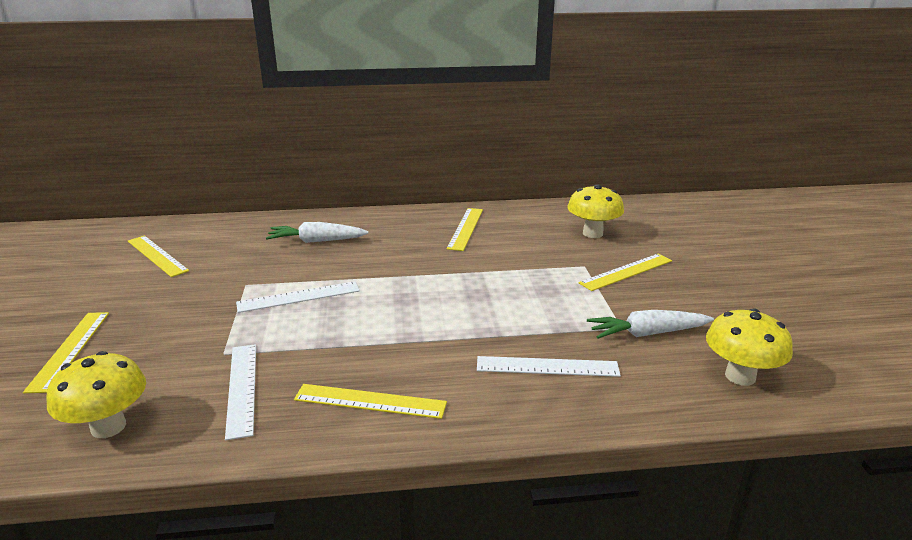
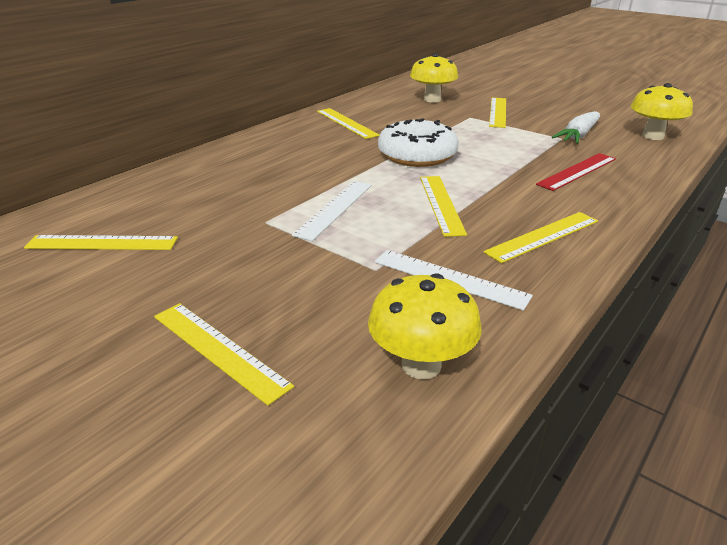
camera: 45 degrees left, 5 degrees up
(317, 241) = (248, 170): white carrot -> none
(367, 332) = (441, 204): none -> yellow ruler
(449, 282) = (417, 155): none -> white donut
(547, 366) = (577, 171): white ruler -> red ruler

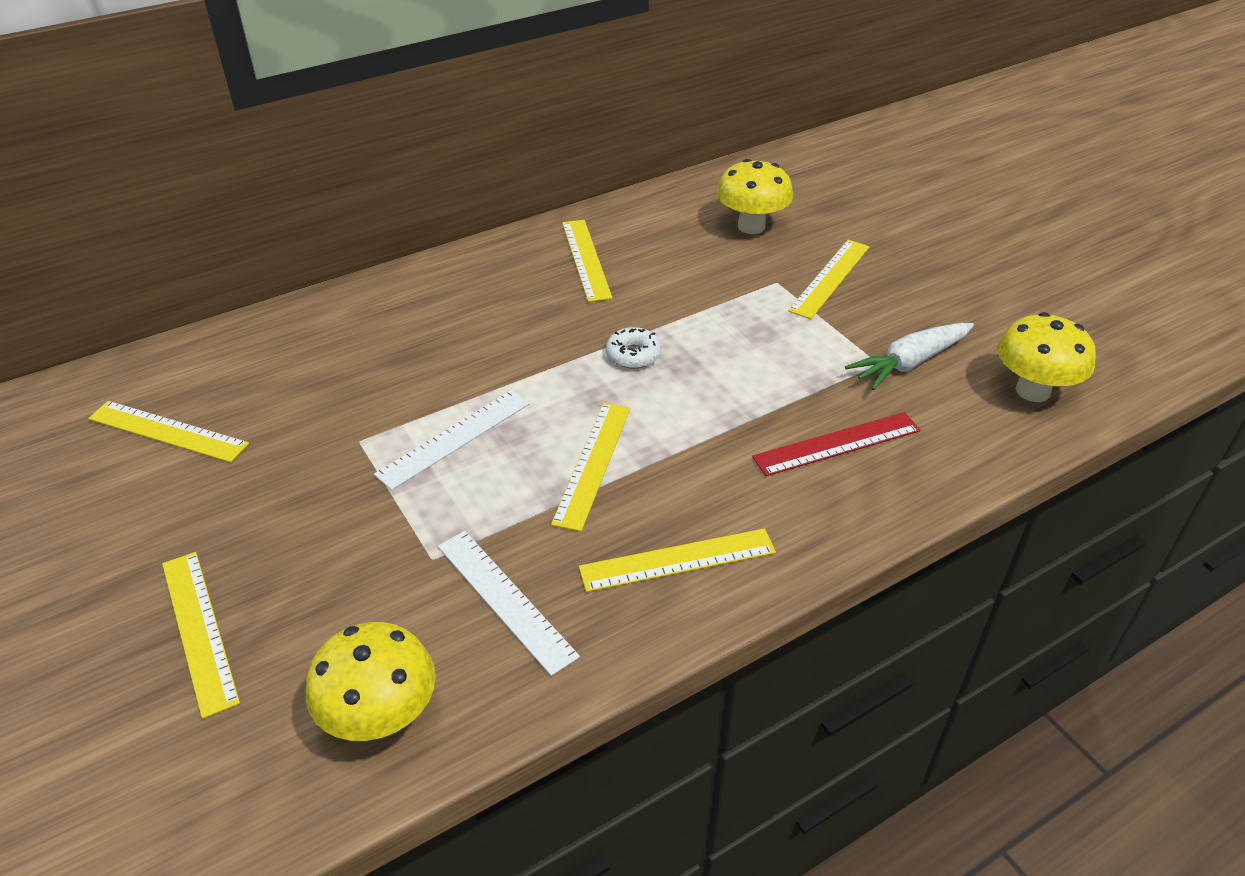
camera: 20 degrees right, 10 degrees up
(417, 155) = (633, 355): white donut -> white donut, size x0.48

